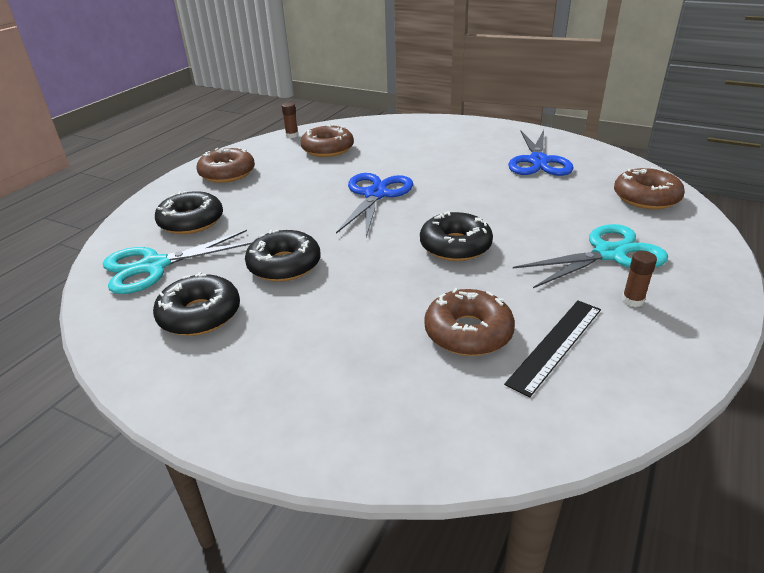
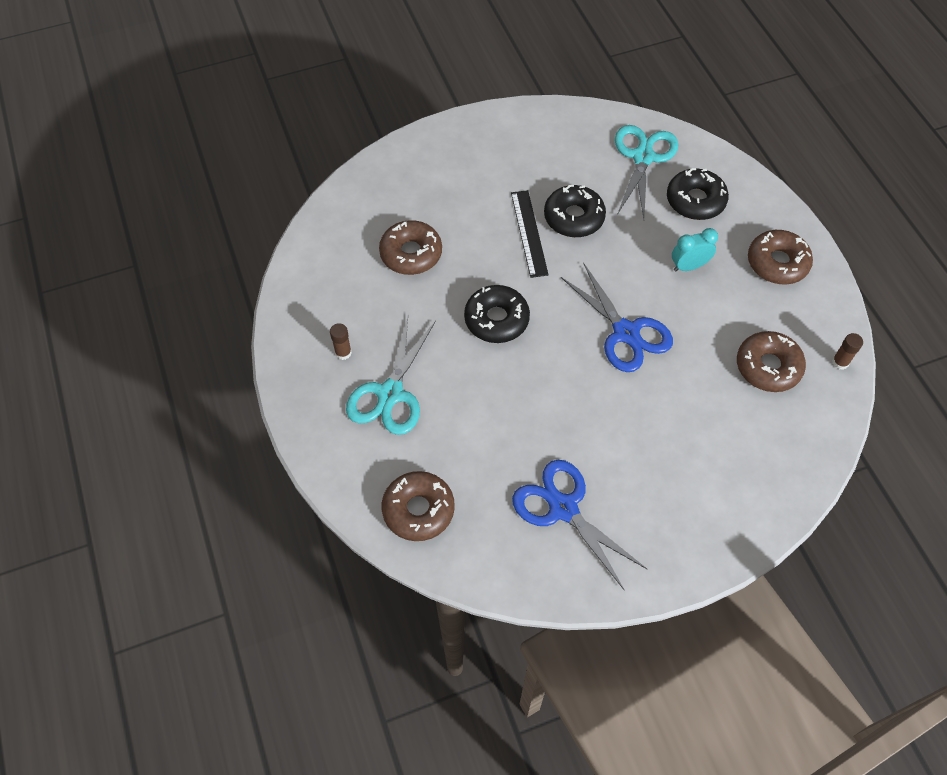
camera: 130 degrees right, 25 degrees up
(200, 315) = (559, 155): black donut -> none
(274, 198) = (689, 266): none -> turquoise clock
(556, 345) = (359, 281): black ruler -> black ruler (529, 233)

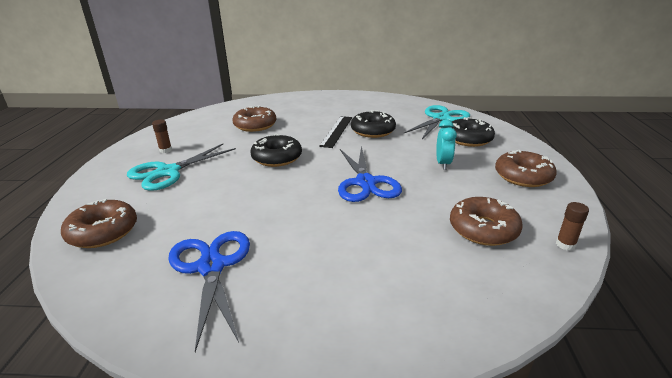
camera: 25 degrees right, 30 degrees down
(689, 266) = (443, 164): turquoise clock -> turquoise clock turned 90 degrees clockwise

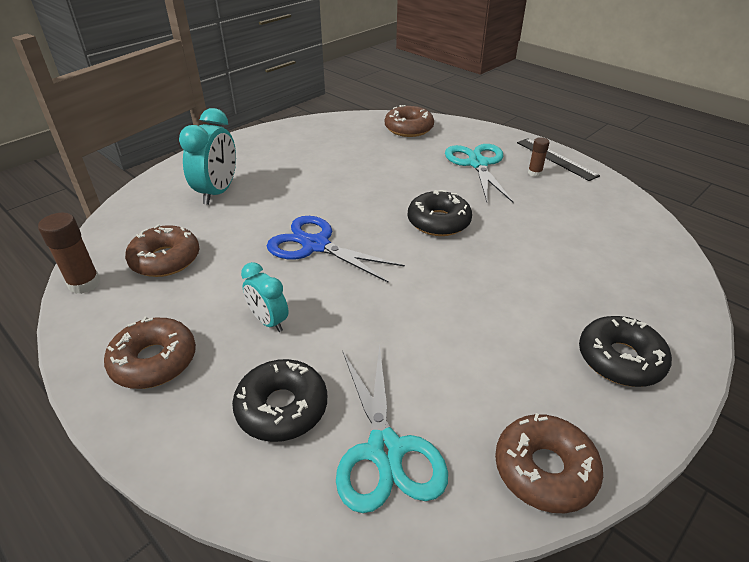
camera: 130 degrees right, 10 degrees up
(211, 267) = (316, 148): blue scissors -> none
(255, 125) = (559, 243): brown donut -> brown donut (544, 470)
(336, 131) = (466, 296): black ruler -> black ruler (556, 159)
(373, 131) = (429, 329): black donut -> black donut (620, 359)
(379, 273) = (218, 192): none -> turquoise clock
(565, 244) = (84, 284): brown glue stick -> brown glue stick, size x1.64

